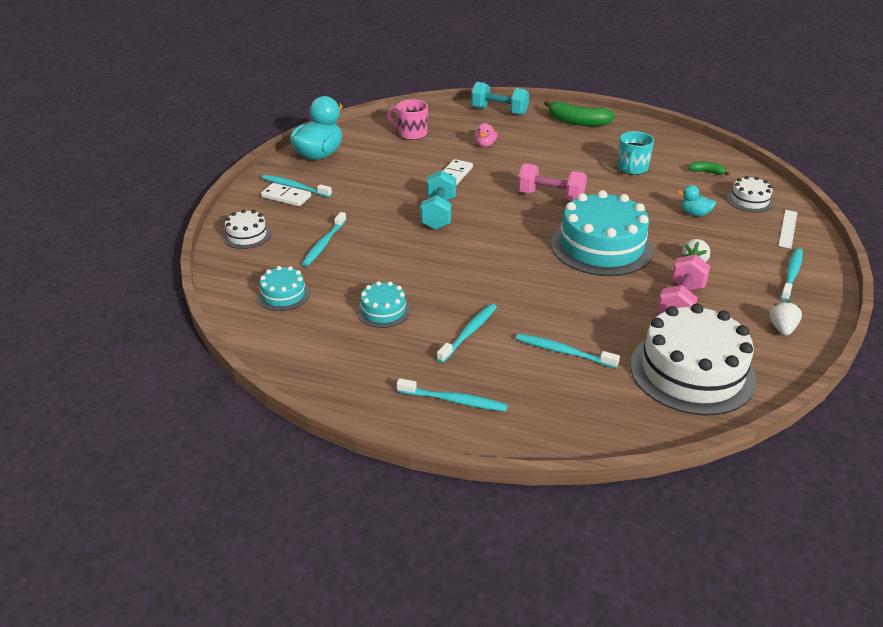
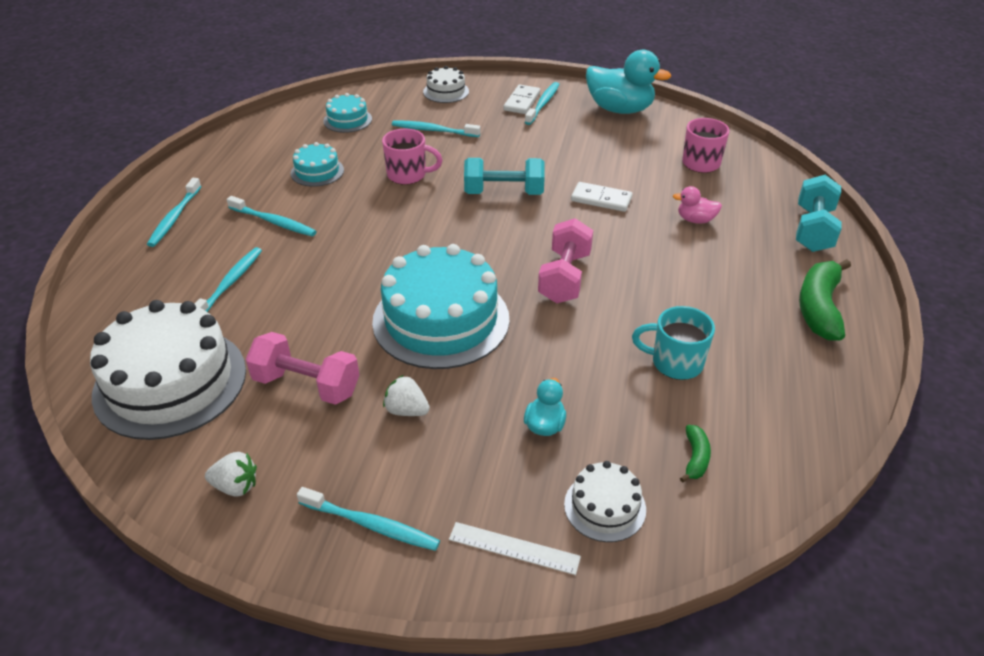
camera: 85 degrees right, 5 degrees up
(401, 259) = (408, 175): none -> pink mug

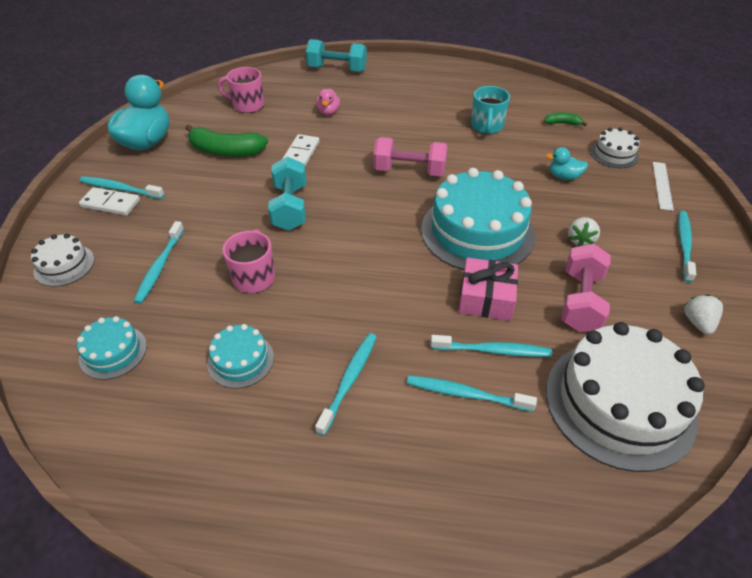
camera: 95 degrees left, 5 degrees up
(174, 217) = (347, 498): turquoise toothbrush -> turquoise toothbrush (493, 350)
(336, 312) = (486, 298): none -> pink gift
(819, 308) = (419, 75): green banana -> green banana (225, 151)

